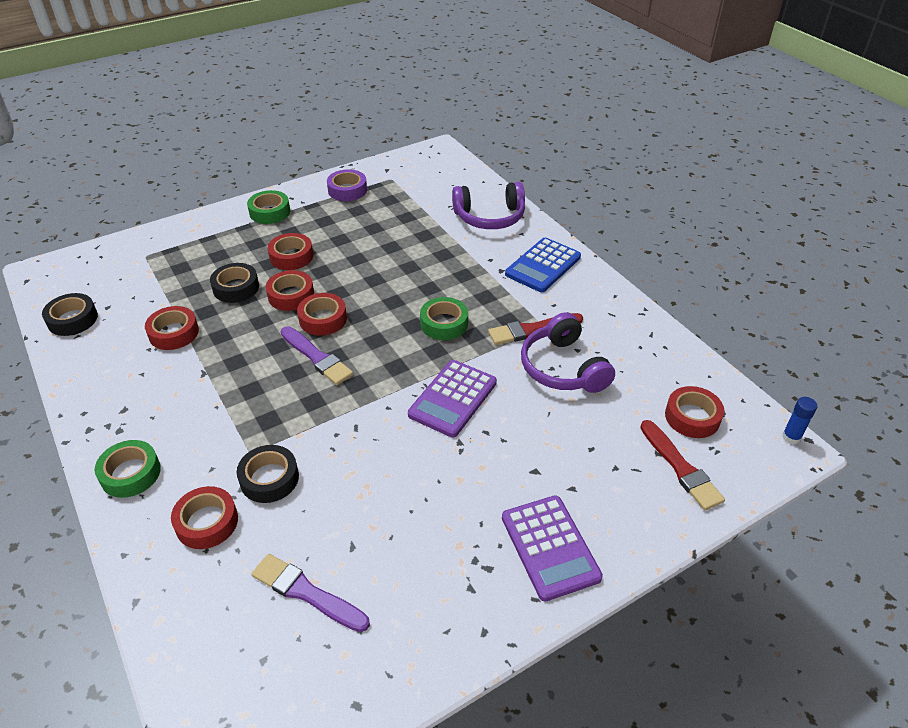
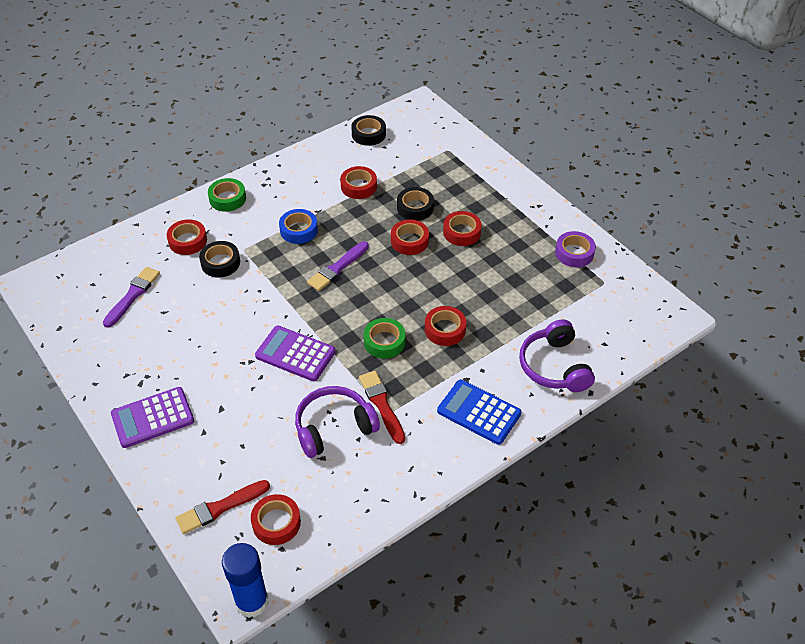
camera: 85 degrees right, 5 degrees up
(234, 392) = (299, 230): none -> blue tape
(270, 212) = (524, 207): green tape -> none
(323, 319) = (382, 264): red tape -> red tape (445, 329)
(791, 437) = (252, 601): blue glue stick -> blue glue stick, size x2.01

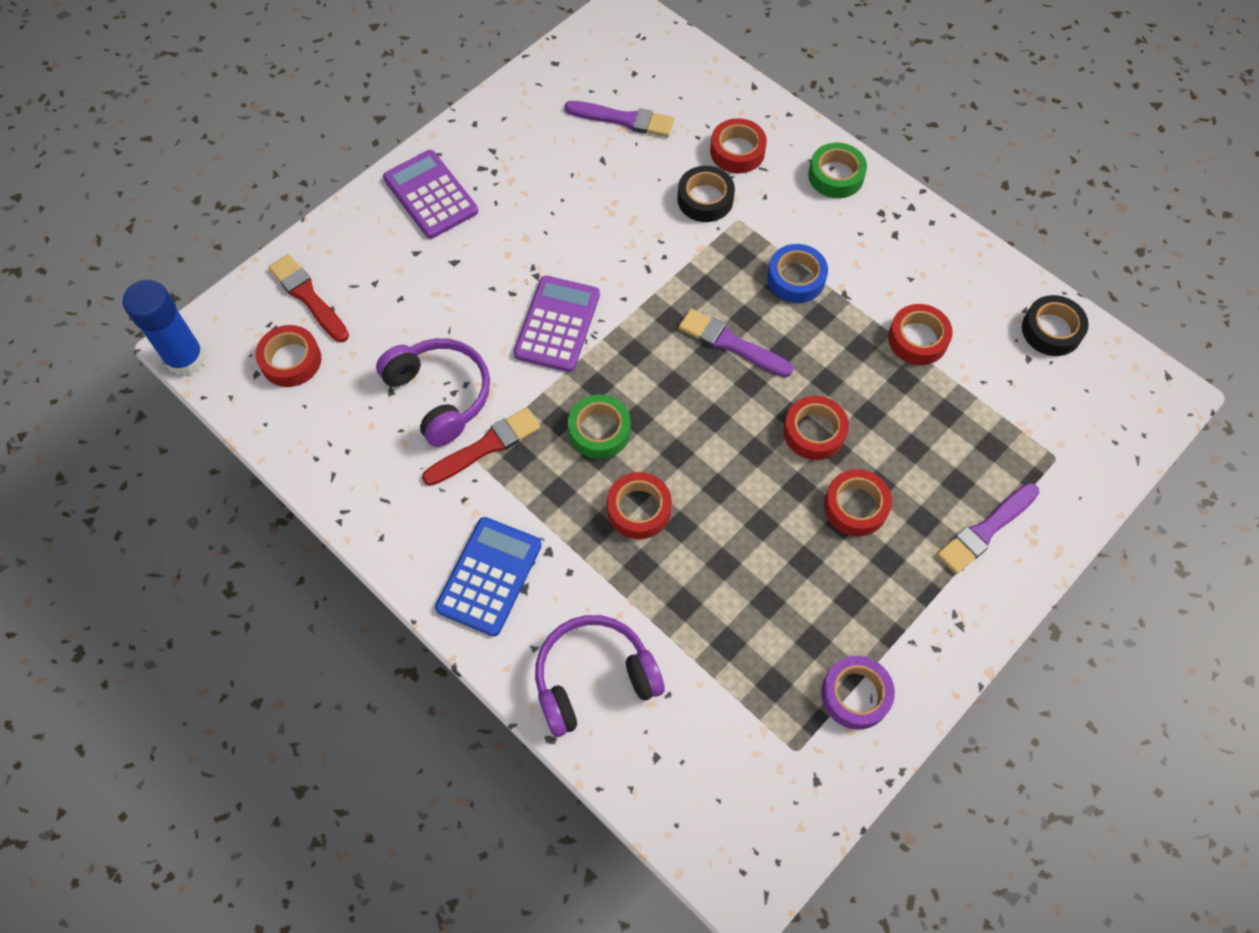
camera: 80 degrees right, 15 degrees up
(415, 208) = (893, 428): black tape -> none
(485, 185) = (985, 530): none -> purple brush

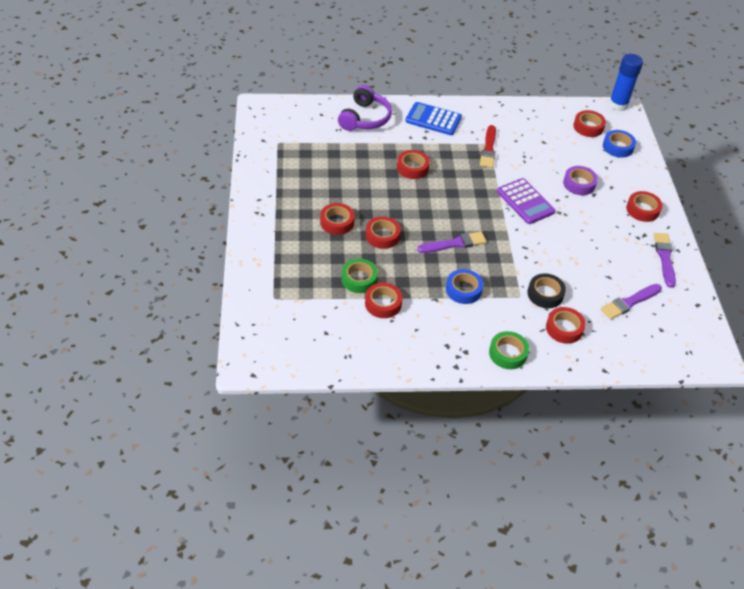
camera: 130 degrees right, 15 degrees down
(308, 297) = (618, 147): red brush -> blue tape
(430, 195) = (642, 210): purple calculator -> red tape
(439, 395) = (527, 152): purple headphones -> none
(489, 576) = (433, 119): blue calculator -> blue calculator turned 135 degrees clockwise
(599, 431) = (459, 180): green tape -> green tape (359, 279)
(855, 695) = (274, 168): purple tape -> purple tape (579, 184)
(985, 530) = (277, 249): purple brush -> purple brush (664, 258)
(1051, 330) = (328, 355): black tape -> none

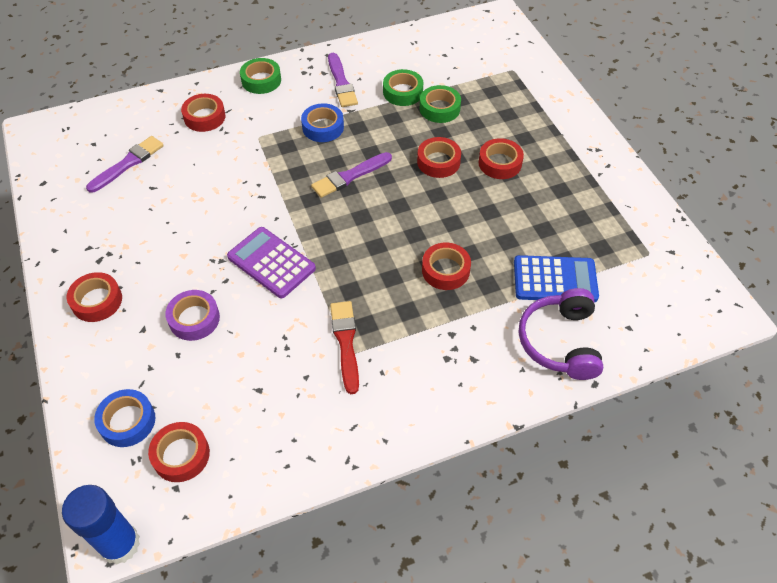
camera: 165 degrees right, 5 degrees up
(383, 303) = (403, 92): red tape -> green tape
(433, 119) = (453, 377): blue calculator -> blue calculator (555, 279)
(545, 294) = (229, 147): black tape -> none
(664, 258) = (75, 233): purple brush -> purple brush (341, 83)

